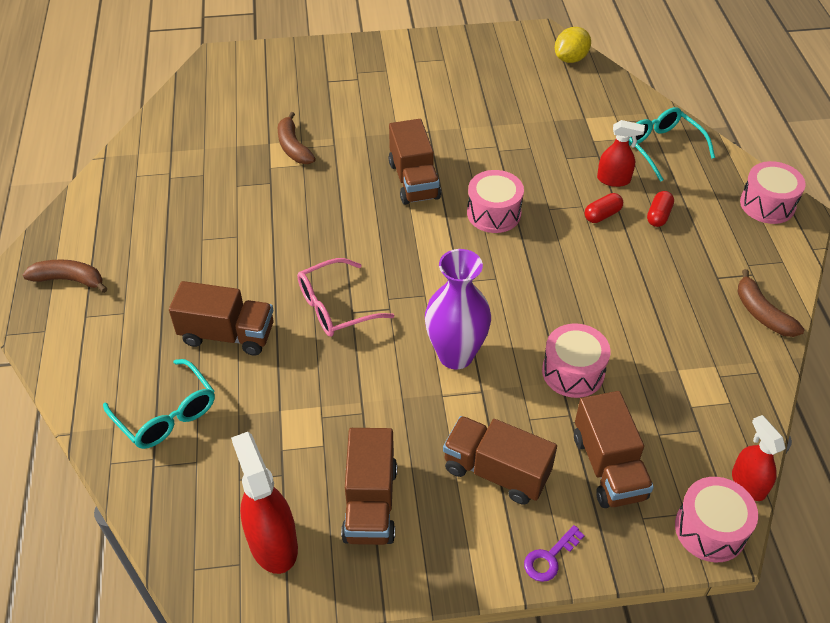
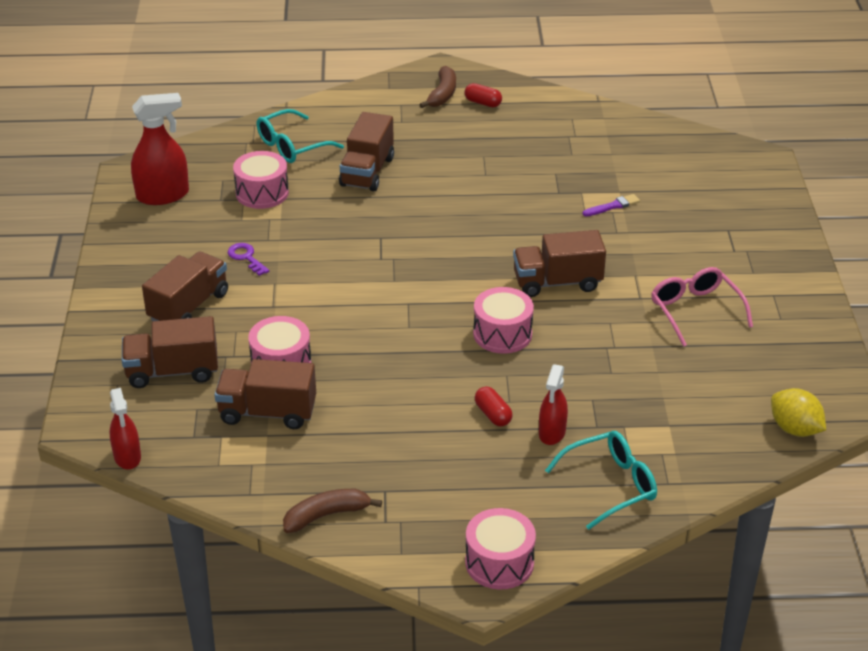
camera: 95 degrees right, 10 degrees down
(293, 147) = (612, 206): brown banana -> purple brush
(335, 307) = (388, 228): pink glasses -> pink glasses (695, 311)
(370, 503) = (181, 240): brown truck -> brown truck (267, 412)
(455, 355) = (317, 294): purple vase -> none
(549, 558) = (101, 327): purple key -> purple key (246, 257)
(658, 216) = (487, 460): red capsule -> red capsule (483, 103)
(710, 529) = (92, 423): pink drum -> pink drum (262, 193)
(748, 483) = (127, 457): red spray bottle -> red spray bottle turned 90 degrees clockwise

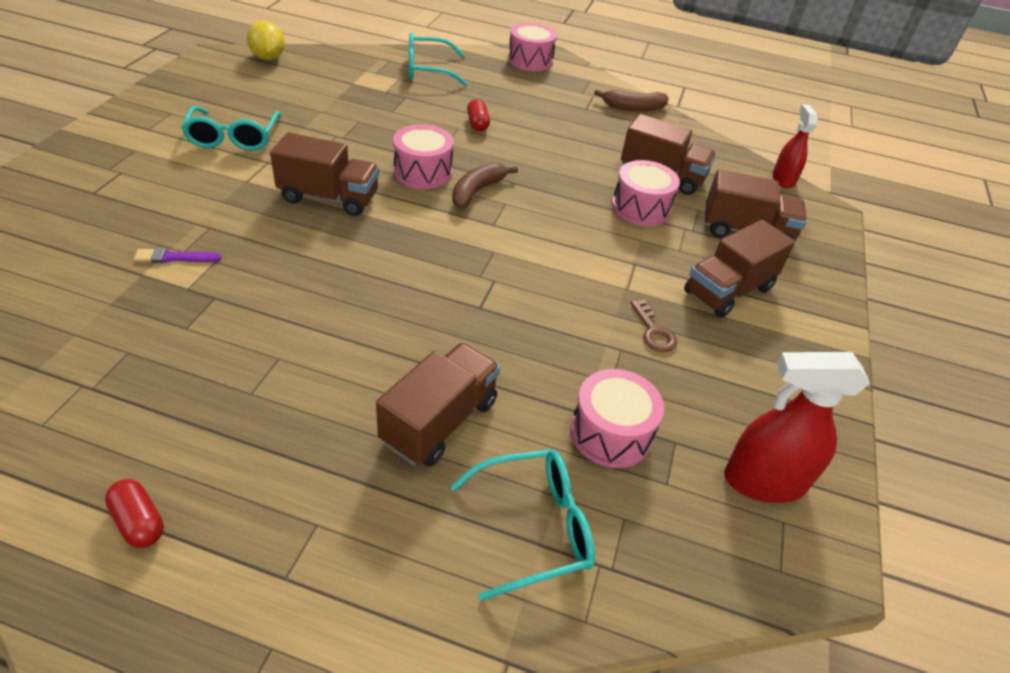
camera: 165 degrees left, 5 degrees up
(246, 257) = (654, 332): purple key -> brown key
(442, 94) = (186, 580): brown banana -> brown banana (477, 191)
(552, 433) = (442, 102): red spray bottle -> none
(695, 311) = (233, 138): pink glasses -> turquoise glasses

